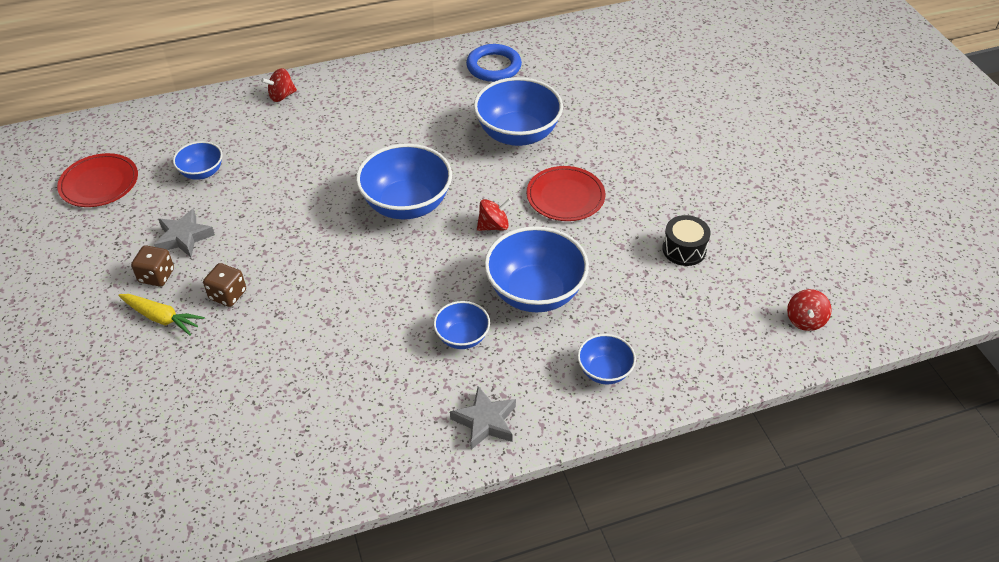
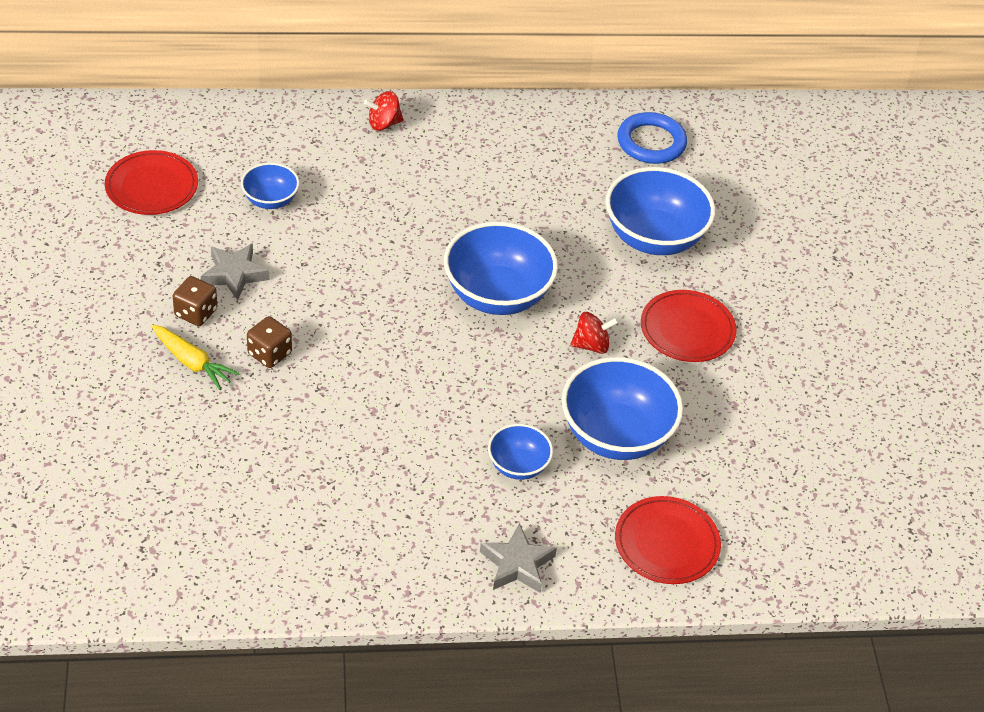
camera: 10 degrees right, 0 degrees up
(604, 371) = (666, 543): blue bowl -> red plate
(684, 249) = (807, 427): black drum -> none
(805, 320) = (920, 544): red spinning top -> none

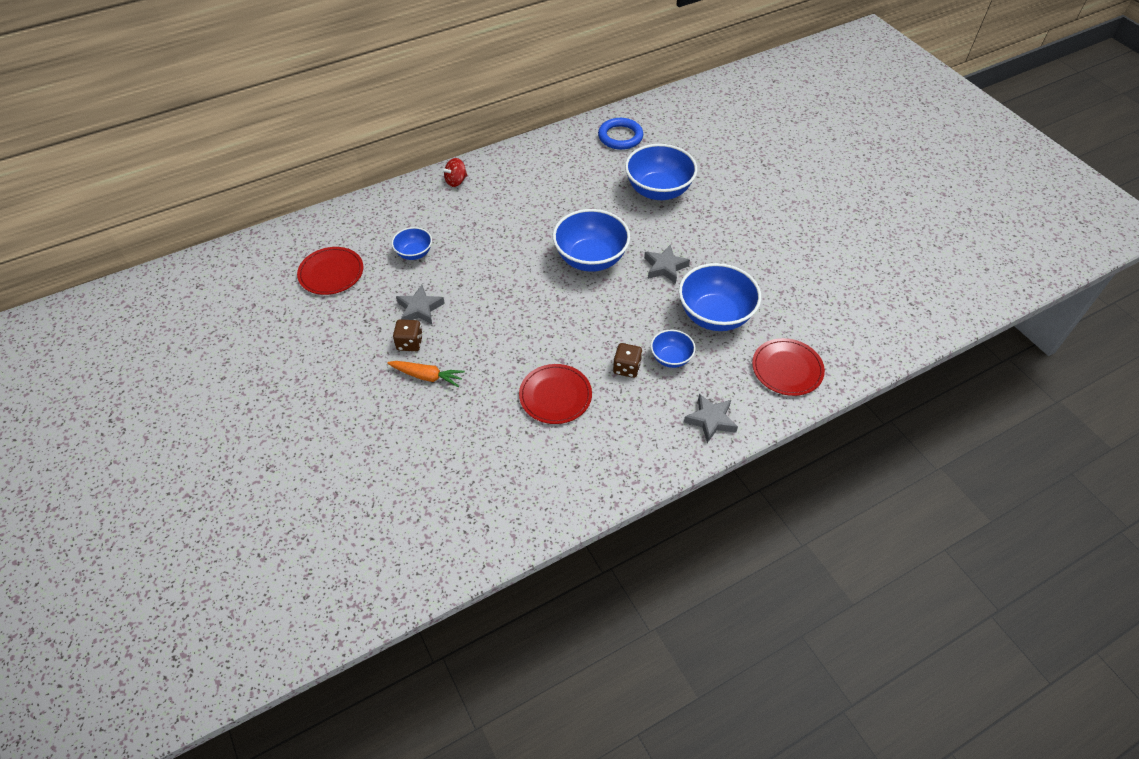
camera: 20 degrees left, 5 degrees up
(192, 362) = (427, 376): yellow carrot -> orange carrot
(269, 354) = (474, 350): brown dice -> brown dice (626, 368)
(591, 345) = (665, 267): red spinning top -> grey star
(687, 329) = (712, 236): red plate -> red plate (555, 396)

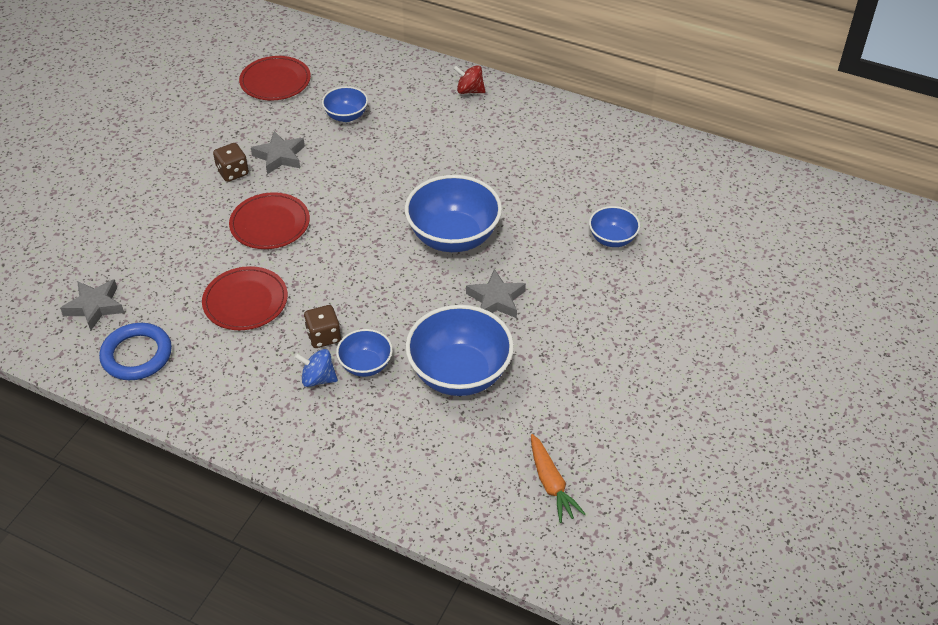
camera: 55 degrees right, 5 degrees down
(427, 376) = (202, 204): orange carrot -> orange carrot (551, 483)
(620, 137) = (668, 169): blue ring -> blue ring (137, 355)
(658, 190) = (612, 239): blue bowl -> blue bowl, size x0.53
(663, 389) = (318, 379): none -> blue spinning top
(710, 420) = (304, 436): grey star -> grey star (95, 307)
(787, 369) = (431, 472): red plate -> red plate (270, 224)

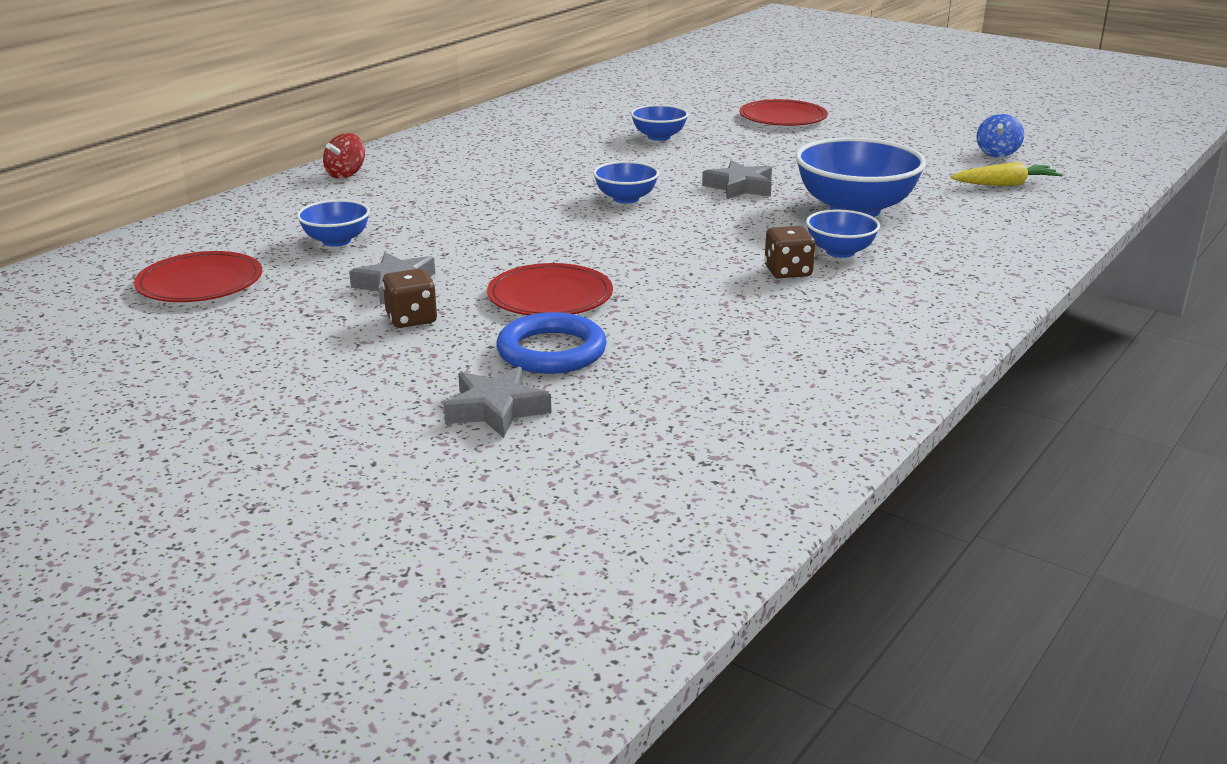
camera: 80 degrees left, 20 degrees down
(95, 307) = (695, 433): grey star -> grey star (496, 409)
(137, 355) = (812, 396): blue ring -> blue ring (551, 351)
(245, 301) = (710, 316): red plate -> red plate (783, 118)
(318, 379) = (863, 277): blue spinning top -> blue spinning top (997, 153)
(453, 237) = (626, 199): blue bowl -> blue bowl, size x0.53
(551, 483) = (1005, 184): orange carrot -> yellow carrot

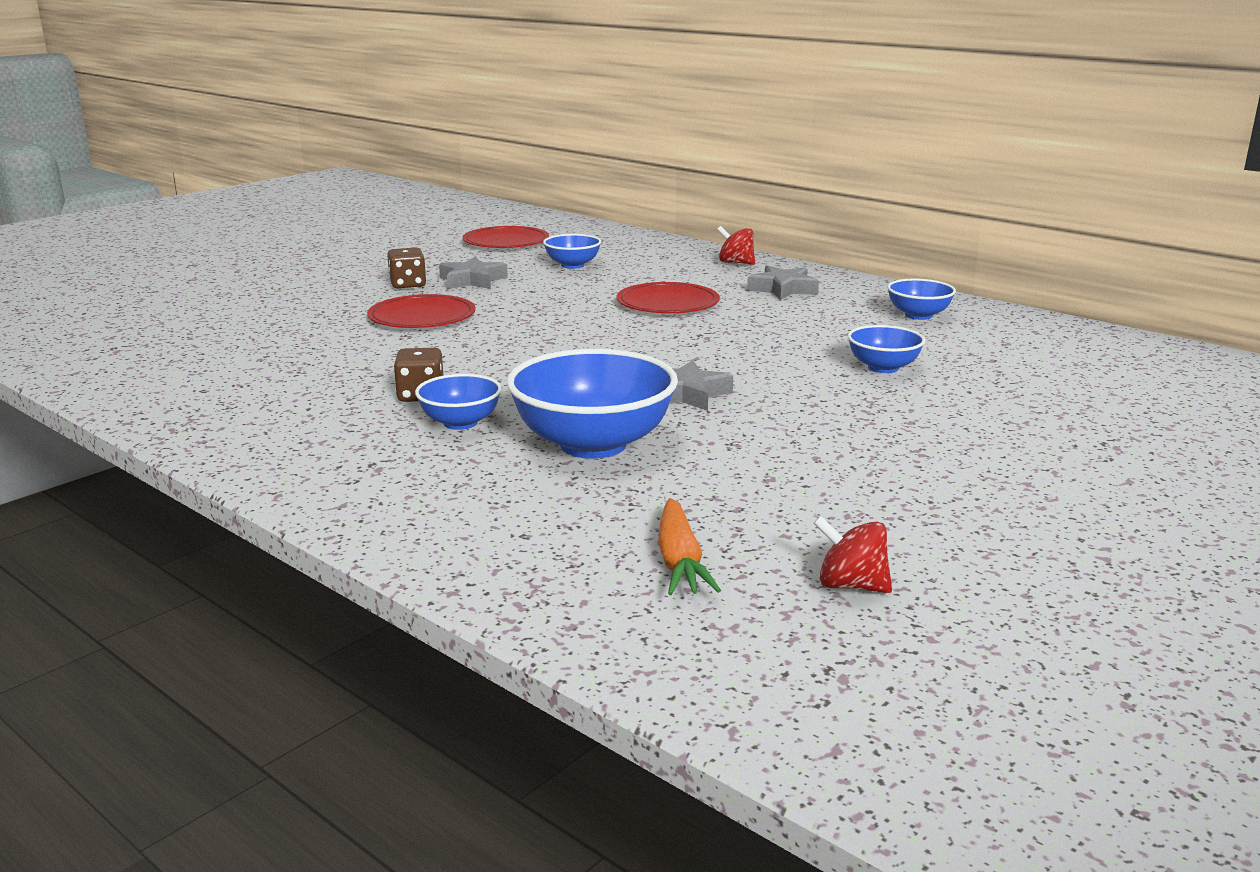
camera: 95 degrees right, 5 degrees down
(496, 409) = (246, 303): grey star -> grey star (783, 289)
(551, 351) = (321, 316): blue ring -> none
(626, 199) = (654, 346): blue bowl -> blue bowl (918, 315)
(783, 118) = (1007, 441): red plate -> red plate (667, 303)
(997, 153) = (851, 585): blue spinning top -> red spinning top
(1005, 184) = (679, 561): yellow carrot -> orange carrot

